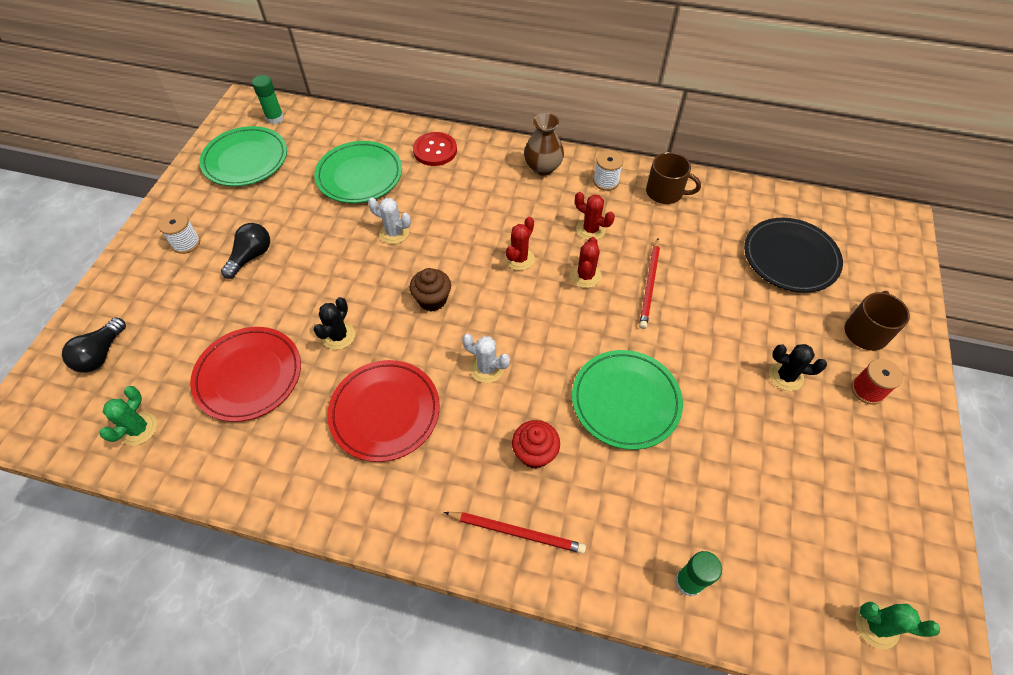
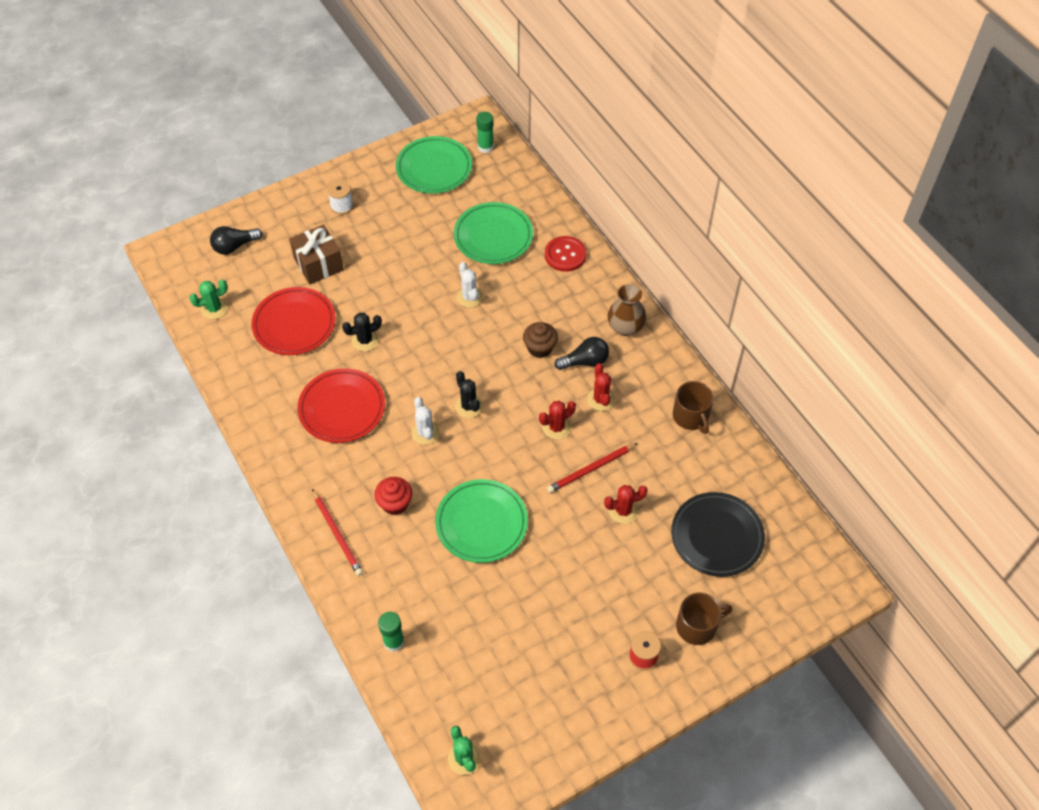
camera: 45 degrees right, 0 degrees up
(216, 306) = (318, 264): none -> brown gift
(251, 256) = (369, 245): black light bulb -> black light bulb (585, 361)
(432, 300) = (442, 362): brown cupcake -> brown cupcake (540, 348)
(519, 258) = (528, 380): red cactus -> red cactus (623, 510)
(606, 181) = (657, 373): white spool -> none
(785, 376) = (601, 600): black cactus -> black cactus (468, 406)

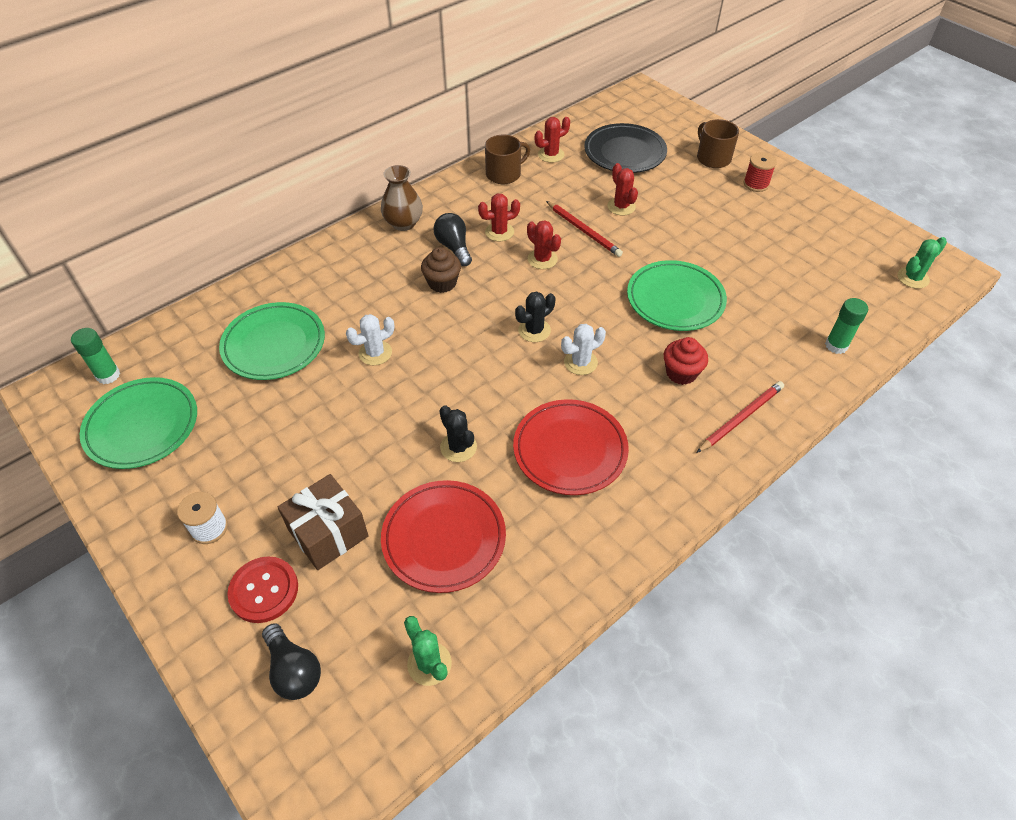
camera: 100 degrees left, 5 degrees down
(565, 255) = (304, 278): red button -> red button (264, 590)
(720, 464) = (551, 155): none -> red cactus

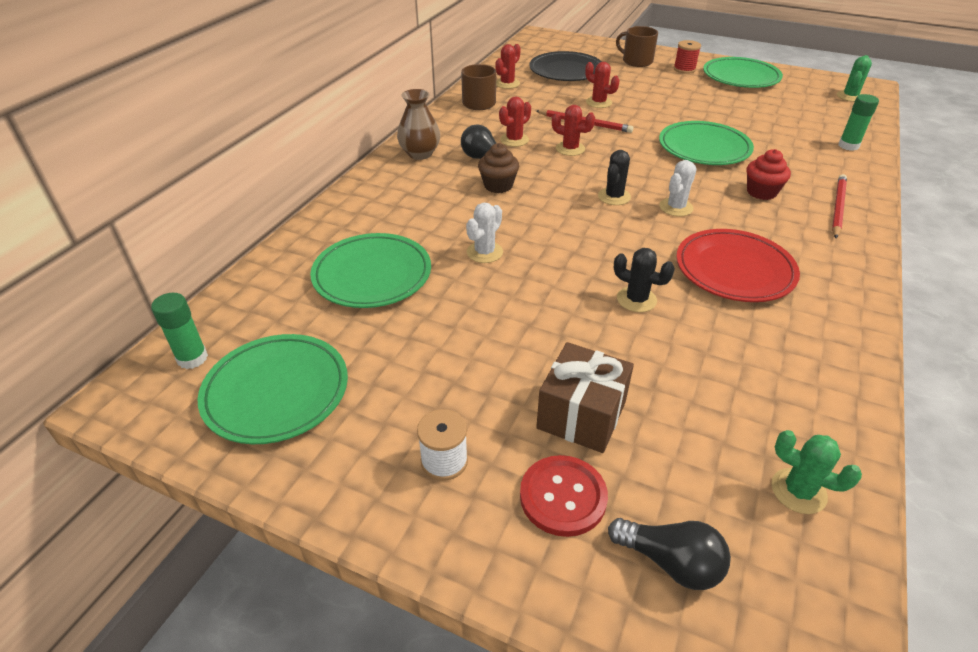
camera: 25 degrees left, 10 degrees down
(444, 538) = (698, 376): red plate -> none
(810, 213) = (740, 77): none -> green plate

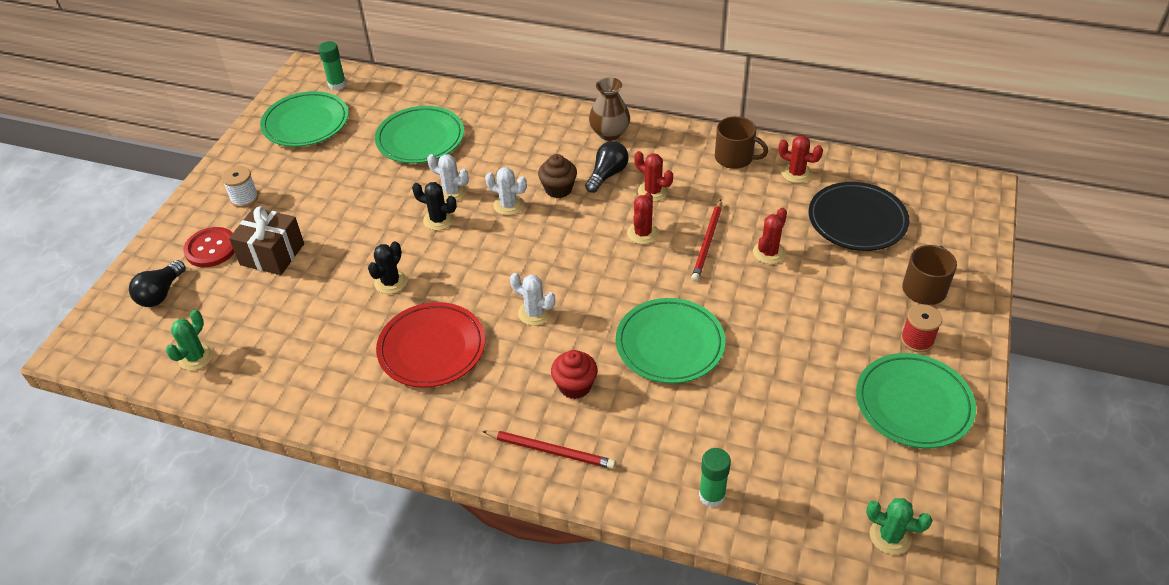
camera: 85 degrees right, 5 degrees up
(516, 215) = (508, 205): none -> white cactus
(614, 197) = (549, 268): black cactus -> black cactus (438, 220)

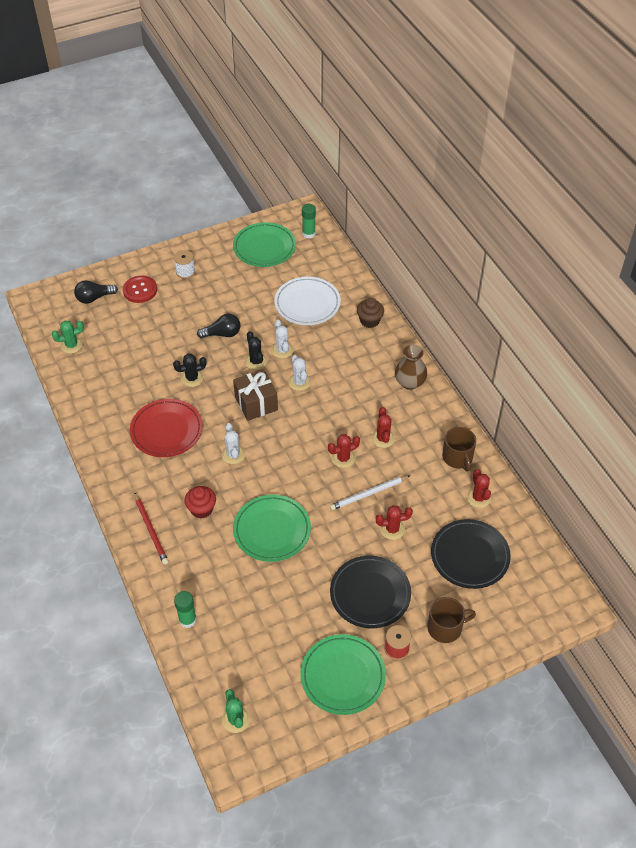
camera: 45 degrees right, 5 degrees up
(272, 254) = (161, 316): brown gift -> brown gift (256, 403)
(420, 139) = (307, 304): green plate -> white plate
(558, 189) = (336, 394): brown cupcake -> brown cupcake (369, 321)
(607, 175) = (373, 407): black light bulb -> black light bulb (222, 334)
(707, 242) = (368, 494): red pencil -> white pencil
(830, 318) = (370, 594): none -> black plate

